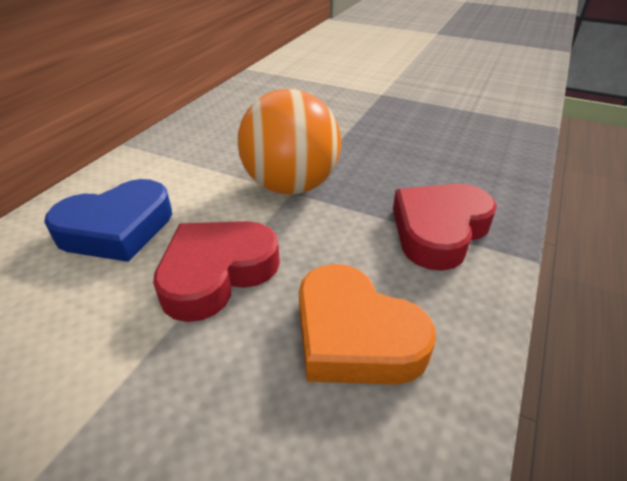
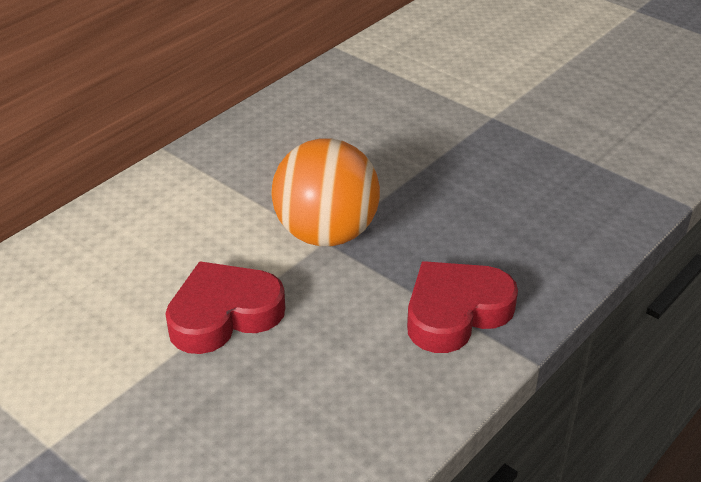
camera: 15 degrees right, 0 degrees up
(117, 228) = (143, 252): blue heart -> none
(355, 335) = (324, 393): orange heart -> none

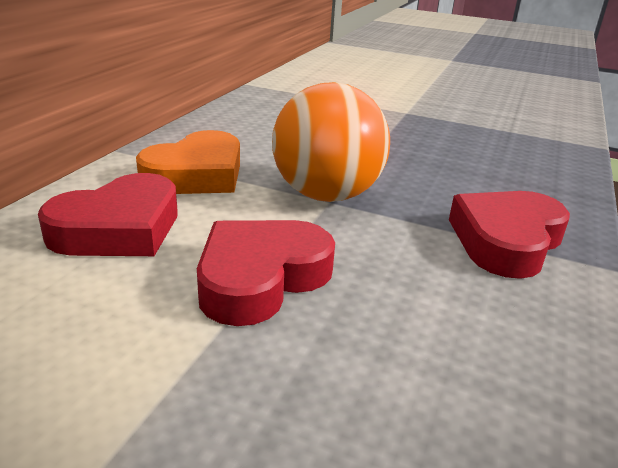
camera: 20 degrees left, 10 degrees down
(137, 247) = (119, 228): none -> red heart
(222, 191) = (196, 174): none -> orange heart

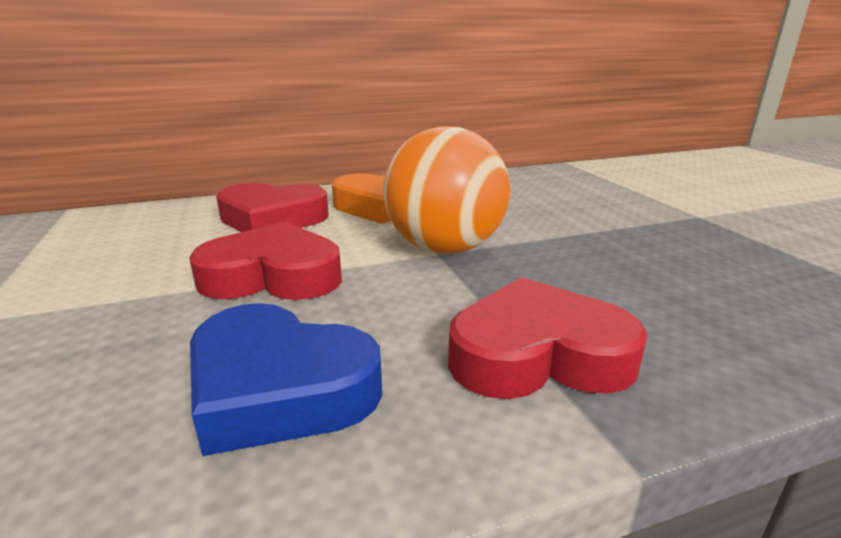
camera: 50 degrees right, 5 degrees down
(451, 342) = (279, 388): none -> blue heart

